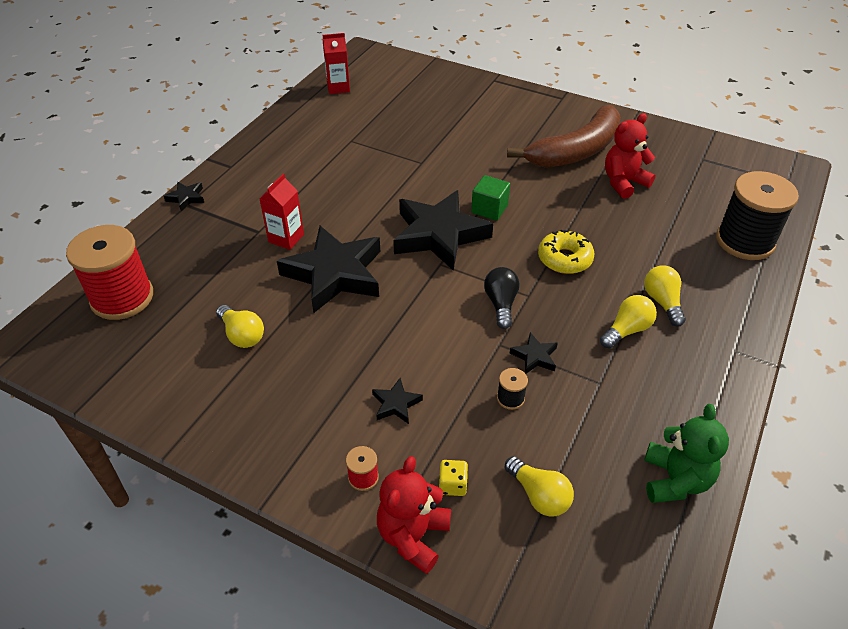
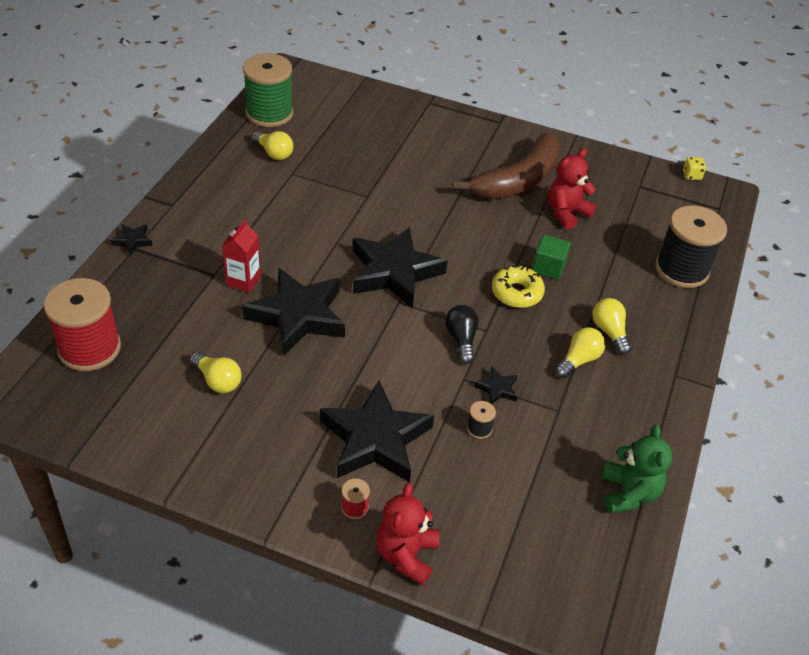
camera: 10 degrees left, 0 degrees up
(338, 87) = (269, 113): red carton -> green spool
(396, 404) = (375, 439): black star -> black star, size x2.41
(452, 485) = (436, 509): yellow dice -> yellow dice (691, 175)
(489, 209) = (440, 244): green cube -> green cube (548, 267)
(539, 495) = (513, 513): yellow light bulb -> yellow light bulb (274, 153)

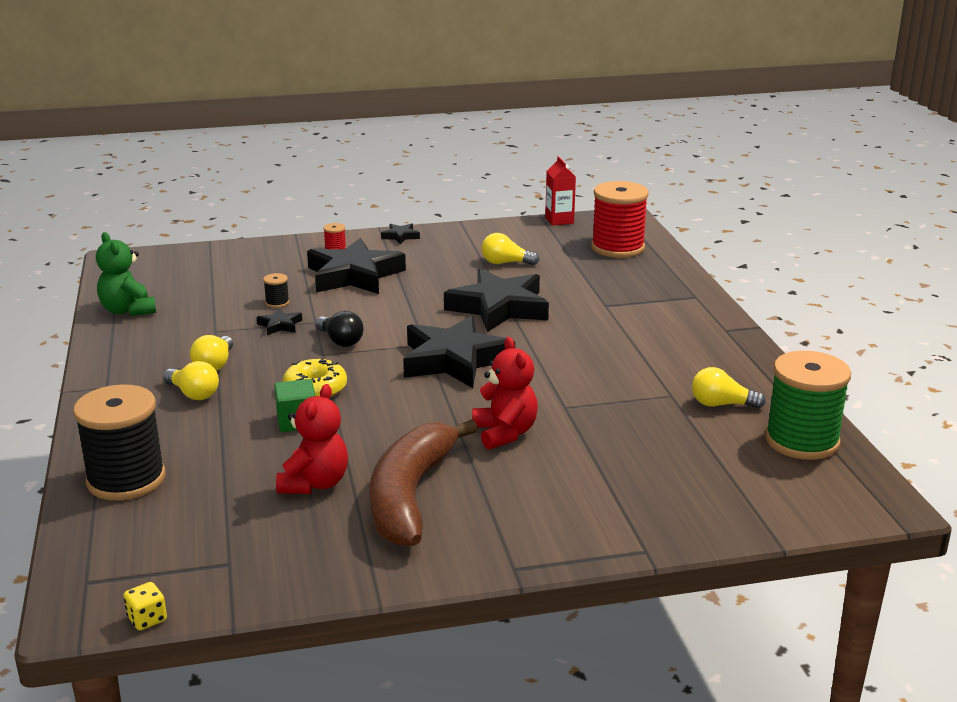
camera: 150 degrees right, 20 degrees down
(132, 241) = (706, 299): black star -> black star (400, 236)
(243, 281) = (576, 310): red carton -> red carton (559, 220)
(406, 555) = (281, 245): red teddy bear -> red teddy bear (505, 433)

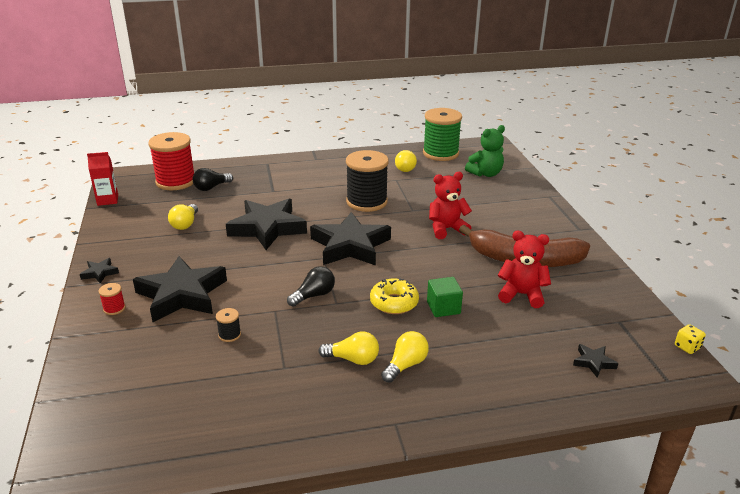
camera: 90 degrees left, 5 degrees up
(126, 479) = (542, 383): black spool -> black spool (366, 202)
(128, 310) = (221, 439): green teddy bear -> green teddy bear (485, 174)
(280, 325) = (279, 329): black star -> black star (593, 362)
(606, 268) = (211, 187): none -> black light bulb

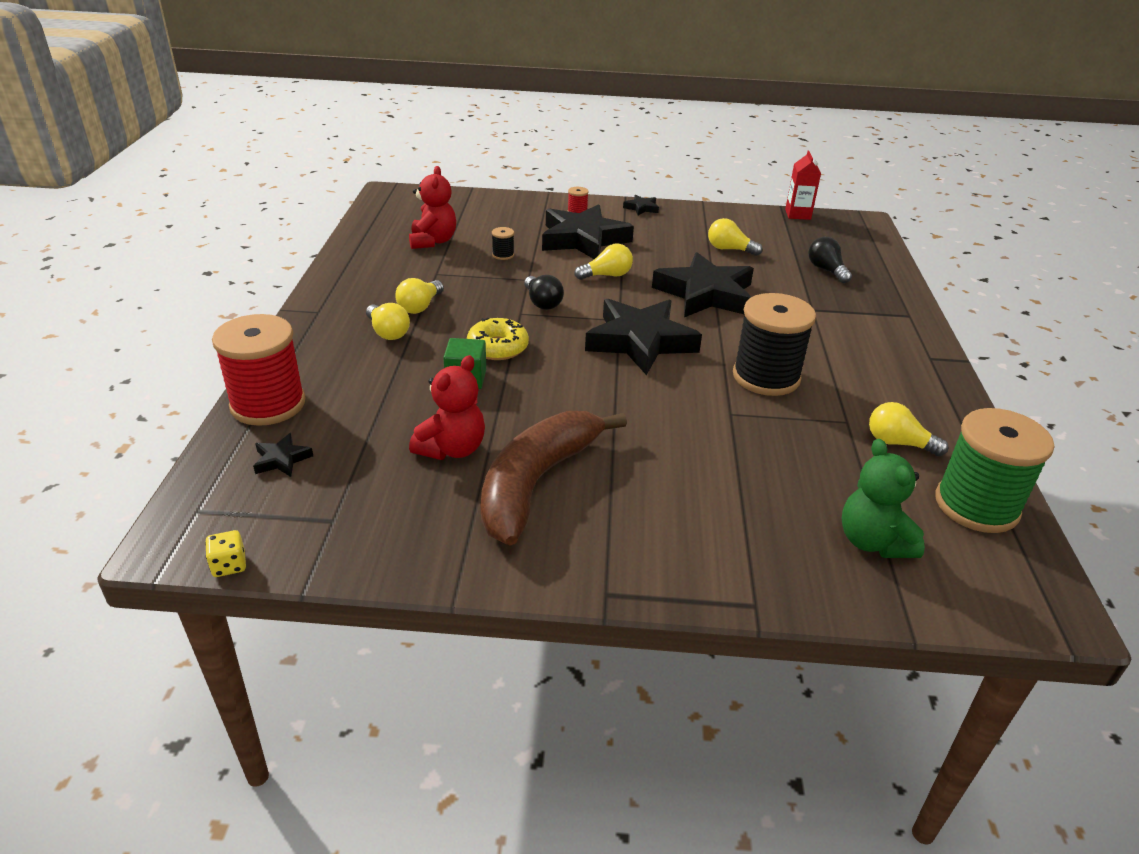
camera: 105 degrees right, 5 degrees up
(176, 181) = (846, 251): red spool -> red spool (268, 404)
(252, 272) = (607, 275): none -> yellow light bulb
(446, 229) = (658, 431): red teddy bear -> red teddy bear (433, 241)

